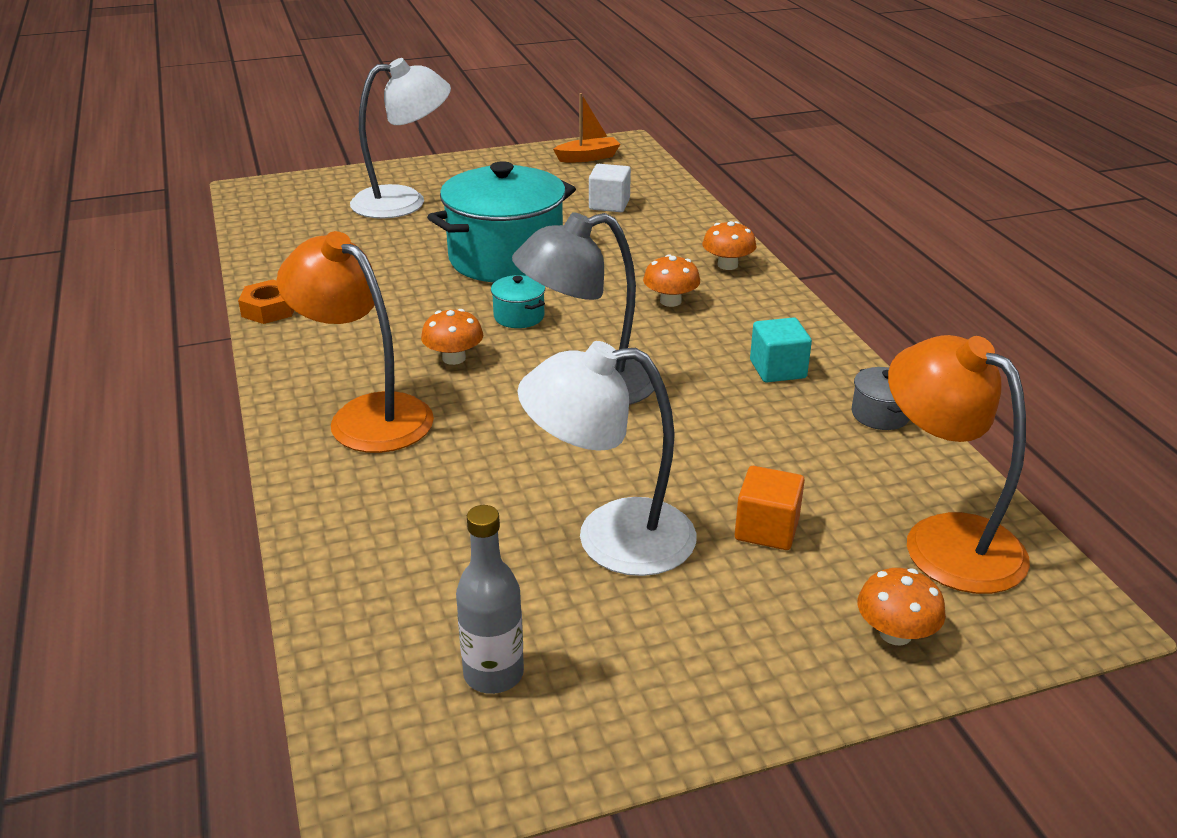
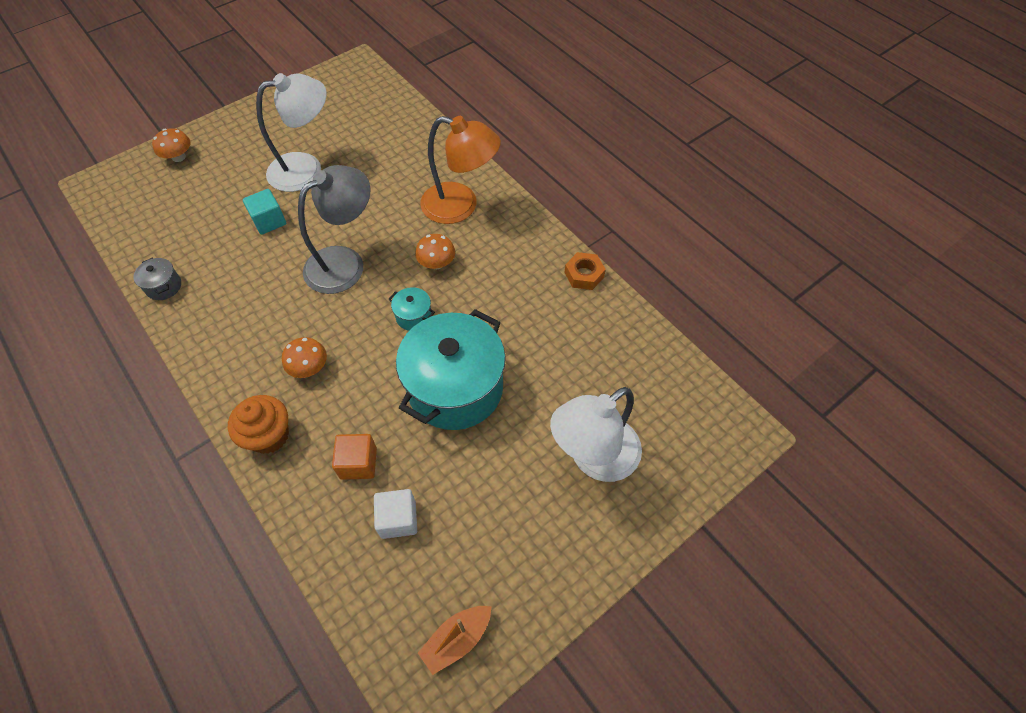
camera: 160 degrees right, 25 degrees up
(493, 674) = (336, 105): grey bottle -> none
(727, 265) = (269, 436): orange mushroom -> orange cupcake
(766, 529) = (233, 192): orange cube -> orange cube (358, 463)
(777, 369) = (226, 311): turquoise cube -> turquoise cube (269, 221)
(944, 539) = (146, 208): orange lamp -> none

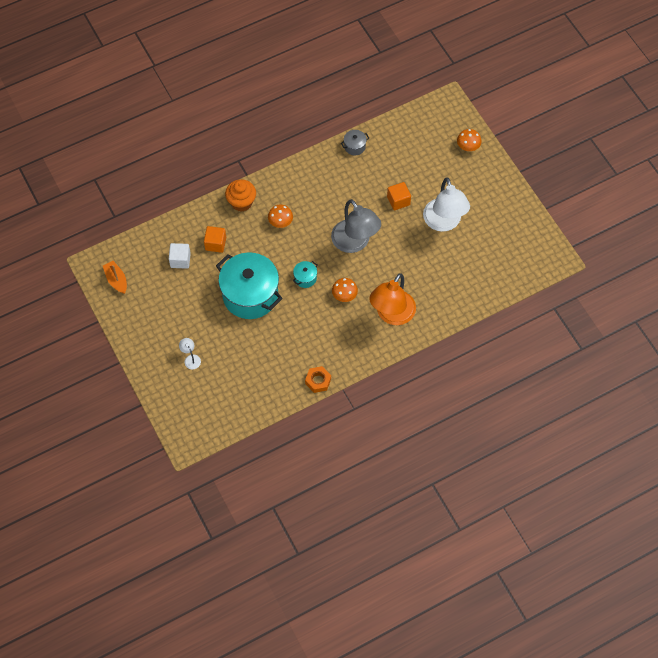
camera: 100 degrees right, 5 degrees up
(269, 221) = (398, 201): turquoise cube -> orange cube
(593, 458) = (191, 359): white lamp -> white lamp, size x0.41

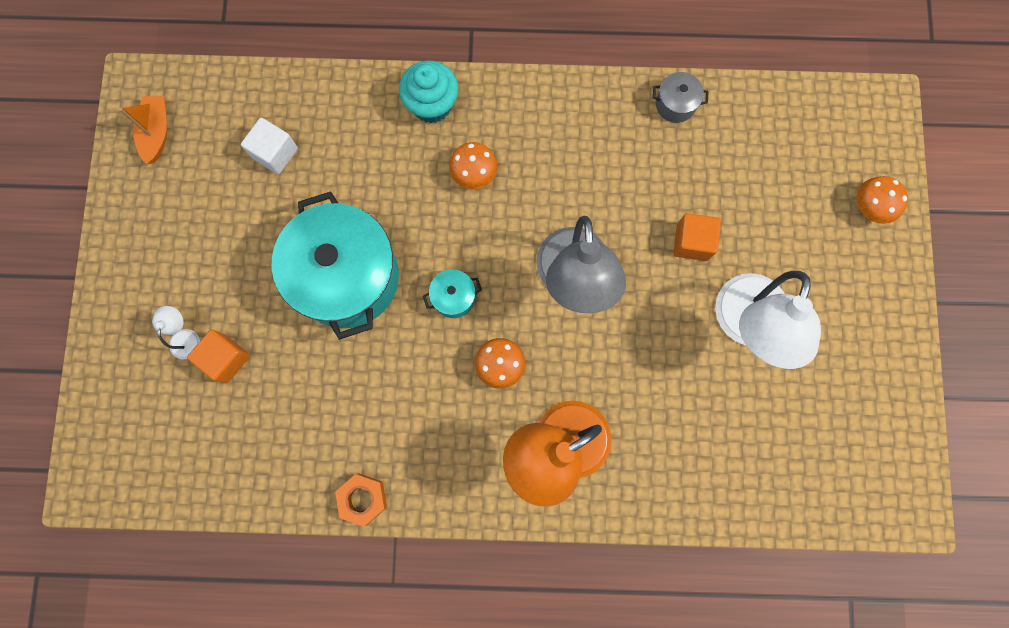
camera: 30 degrees right, 15 degrees up
(215, 244) = (347, 155): orange cube -> orange cube (226, 359)
(241, 202) = (432, 105): orange cupcake -> turquoise cupcake

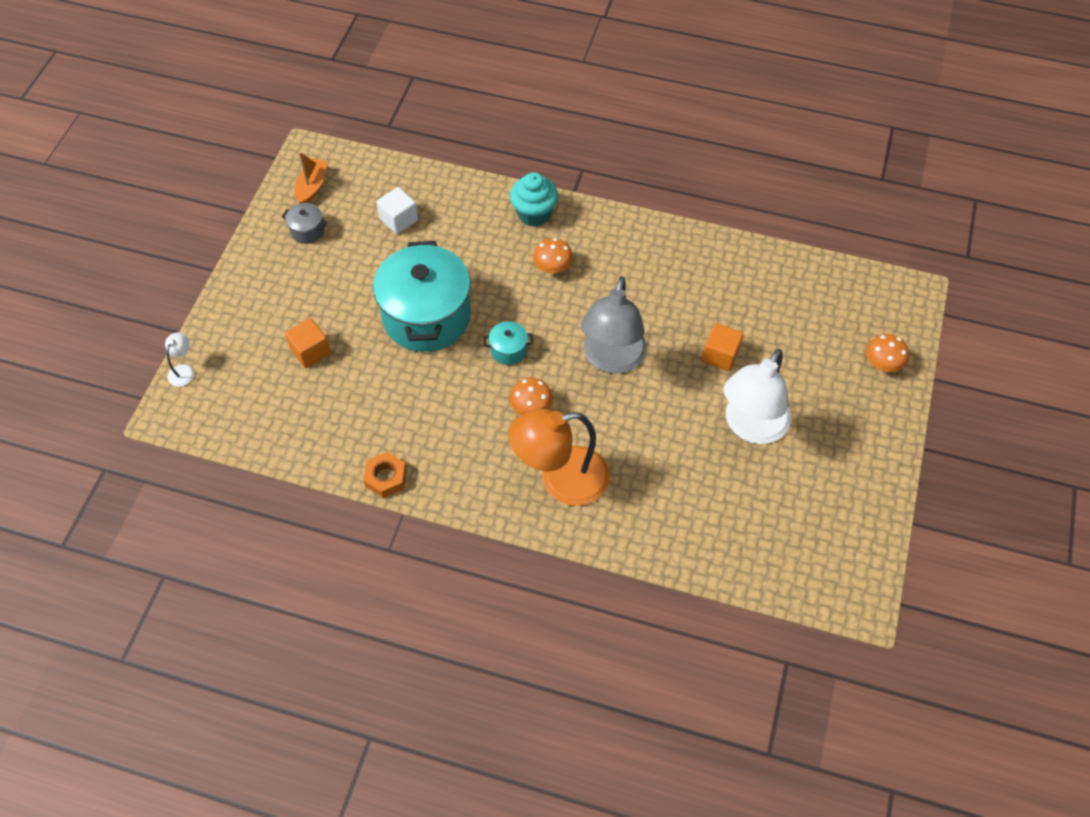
camera: 15 degrees right, 20 degrees down
(185, 337) = (284, 329): white lamp -> white lamp (183, 370)
(675, 104) = (734, 255): grey pot -> grey pot (307, 231)

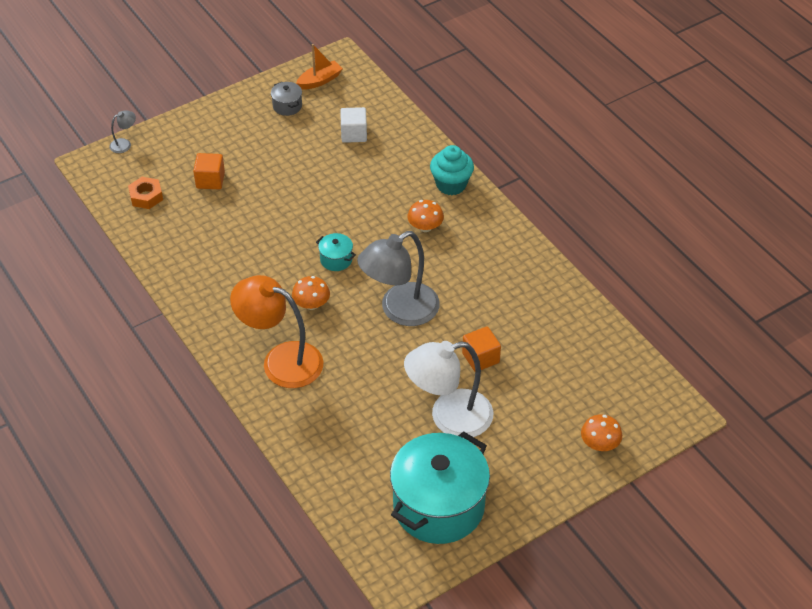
camera: 40 degrees right, 10 degrees down
(183, 370) = (124, 144): white lamp -> grey lamp
(386, 478) = (174, 284): orange nut -> orange nut (146, 197)
(426, 317) = (305, 205): turquoise pot -> turquoise pot (438, 506)

